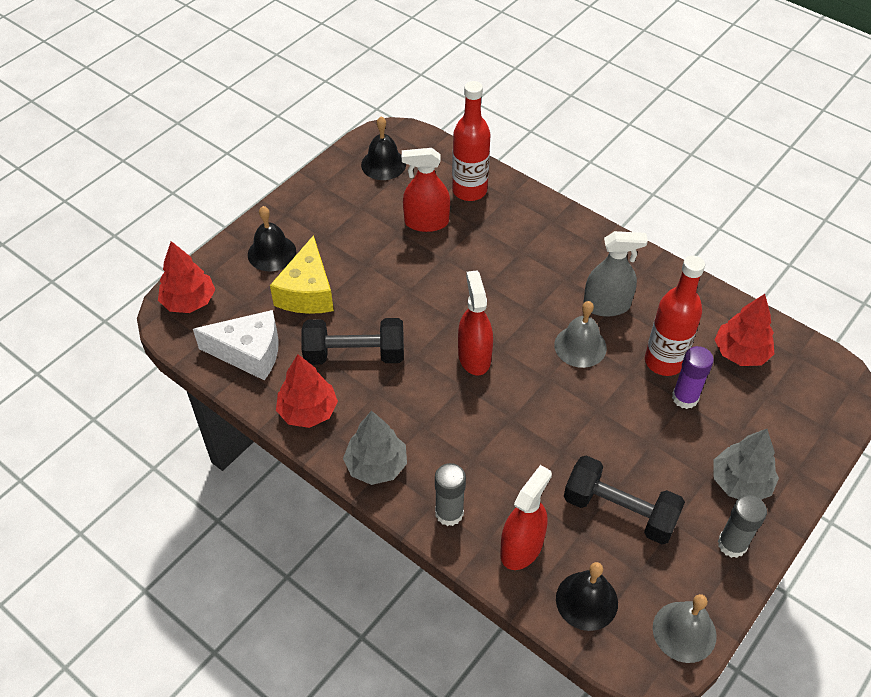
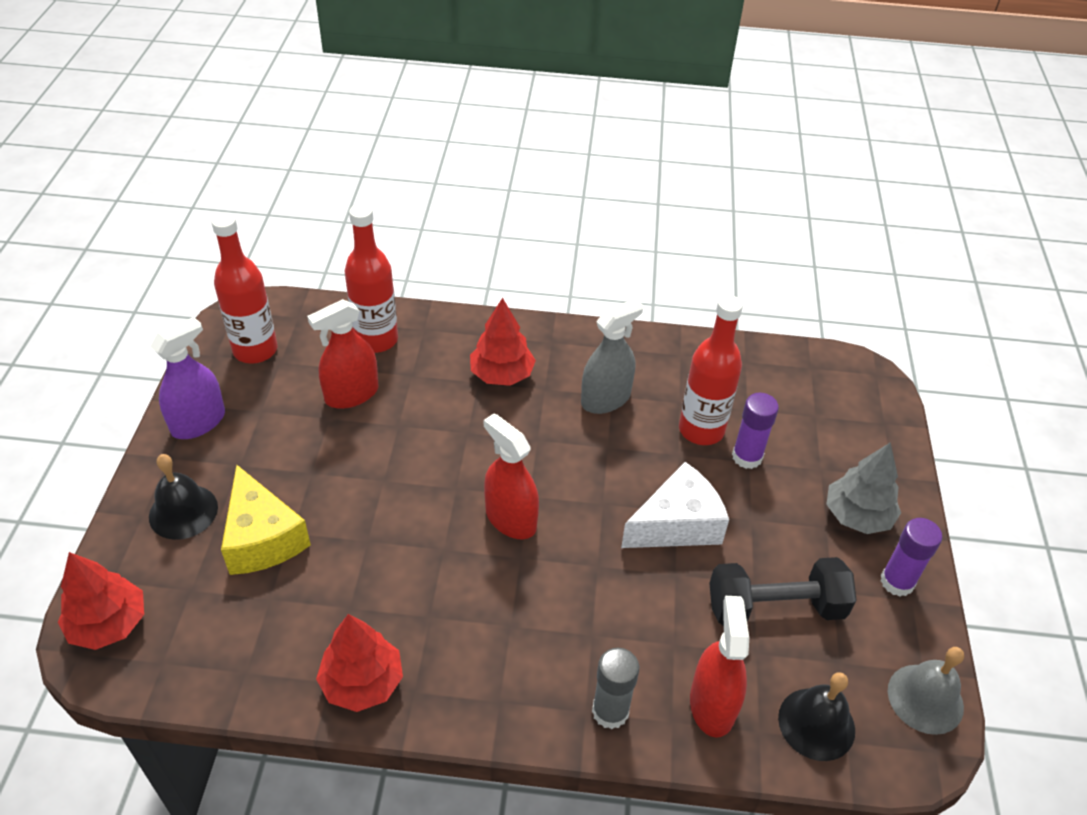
camera: 35 degrees left, 5 degrees down
(249, 353) = (236, 649): white cheese -> white cheese (677, 524)
(316, 198) = (198, 422): none -> purple spray bottle
(354, 355) = (372, 584): black dumbbell -> none
(376, 465) = (490, 703): grey tree -> none
(383, 164) = (255, 350): black bell -> red bottle
(580, 346) = (611, 453): grey bell -> none
(732, 544) = (897, 582): grey glue stick -> purple glue stick
(740, 353) = (762, 388): red tree -> red tree (502, 374)

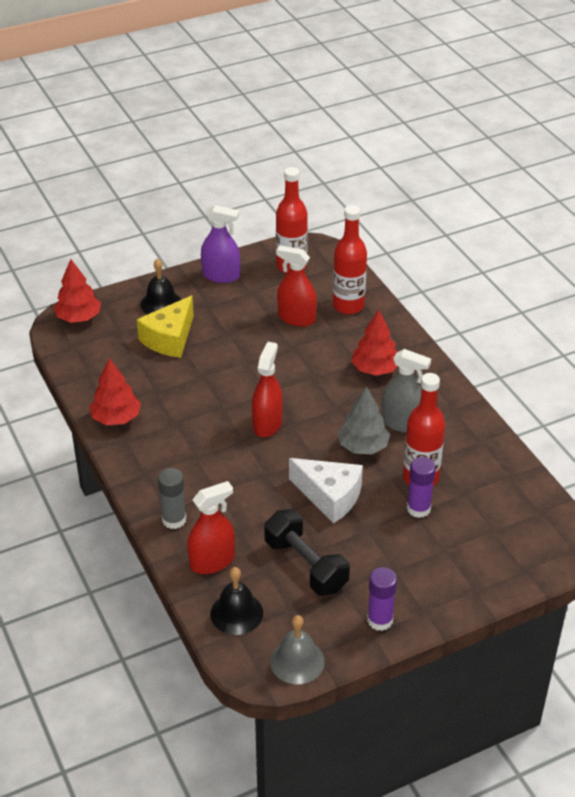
camera: 60 degrees right, 5 degrees down
(857, 516) = (419, 582): grey tree -> grey tree (363, 446)

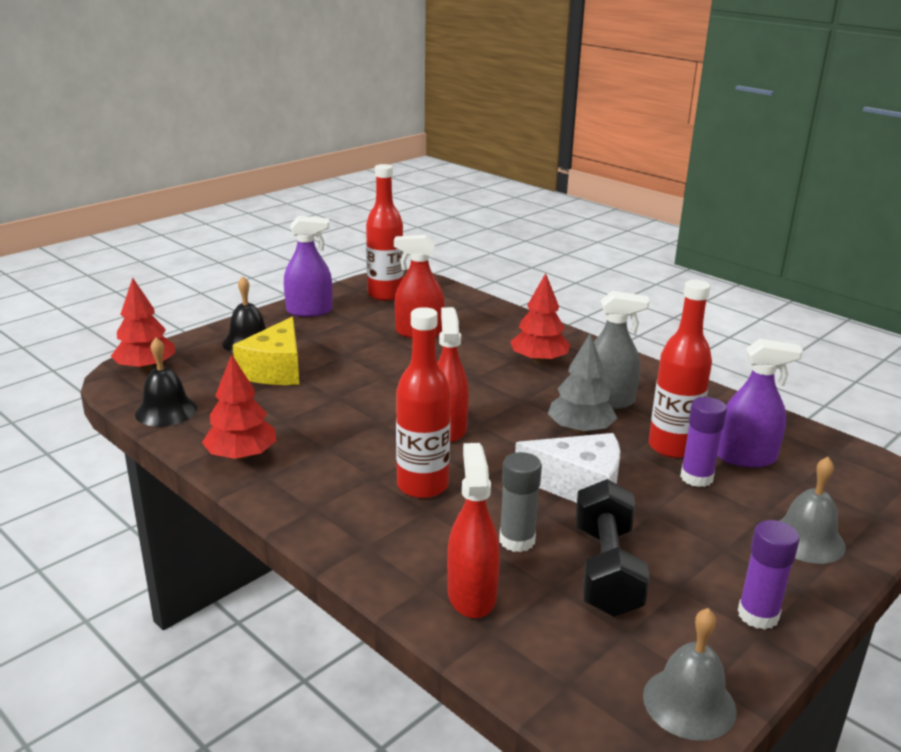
camera: 20 degrees left, 15 degrees down
(174, 520) = (385, 555): grey glue stick -> grey glue stick (517, 540)
(212, 561) = (471, 595): red spray bottle -> red spray bottle turned 45 degrees counterclockwise
(236, 613) = (552, 656): black bell -> black bell (166, 411)
(306, 565) = (606, 570): black dumbbell -> black dumbbell turned 60 degrees clockwise
(348, 306) = (470, 315): red bottle -> red bottle (422, 486)
(457, 576) = (806, 540): none -> grey bell
(469, 499) = (745, 457): none -> purple spray bottle

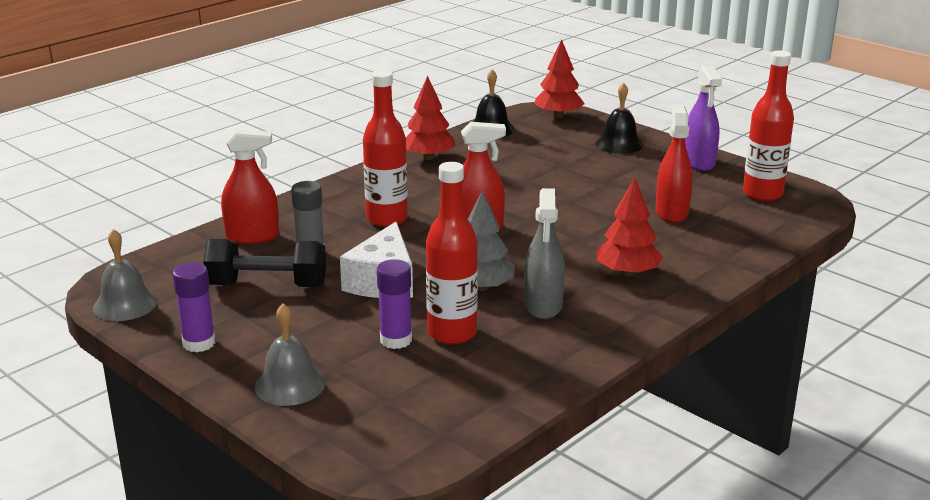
camera: 90 degrees right, 0 degrees up
(276, 370) = (568, 158): yellow cheese -> none
(745, 457) = (433, 373): purple spray bottle -> none

